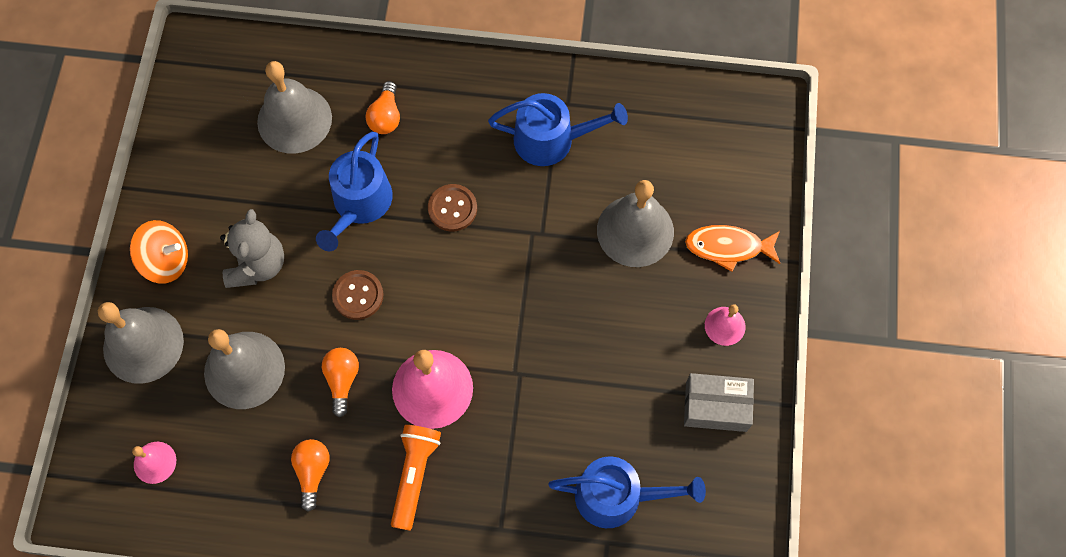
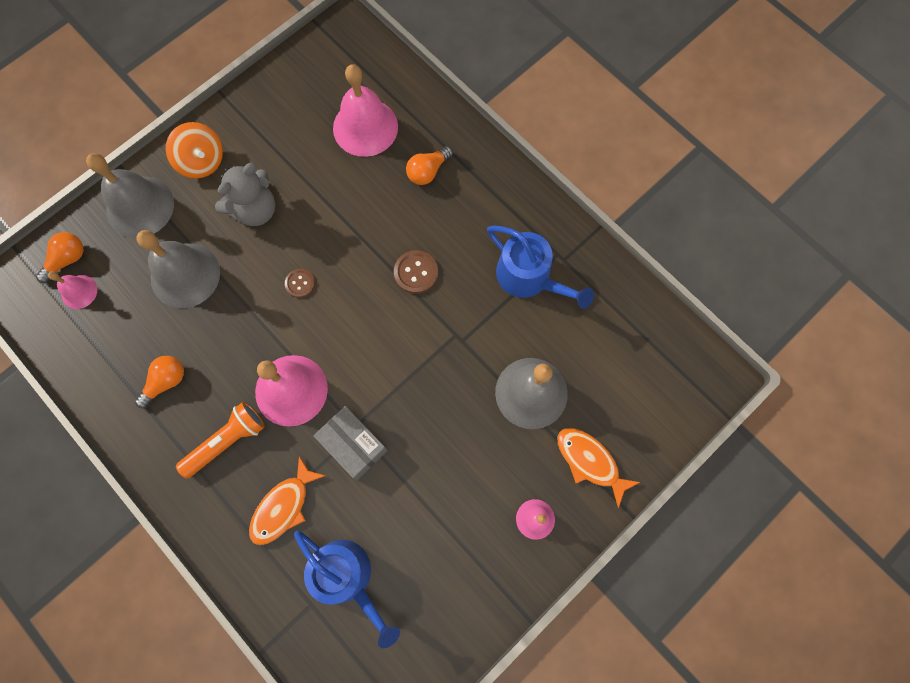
camera: 40 degrees right, 5 degrees up
(294, 119) = (365, 127): grey bell -> pink bell
(342, 380) = (239, 334): orange light bulb -> orange light bulb (67, 260)
(358, 295) = (300, 283): brown button -> brown button, size x0.67
(359, 204) = (357, 219): blue watering can -> none
(513, 486) = (283, 506): none -> orange fish
(716, 406) = (475, 574): grey box -> grey box (353, 445)

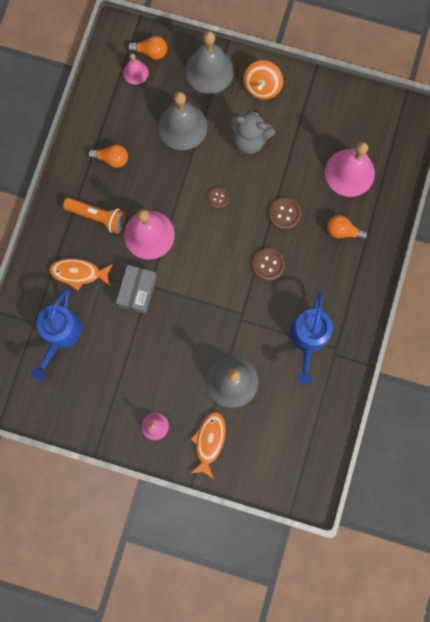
camera: 60 degrees right, 5 degrees up
(367, 221) = (284, 214): none -> brown button

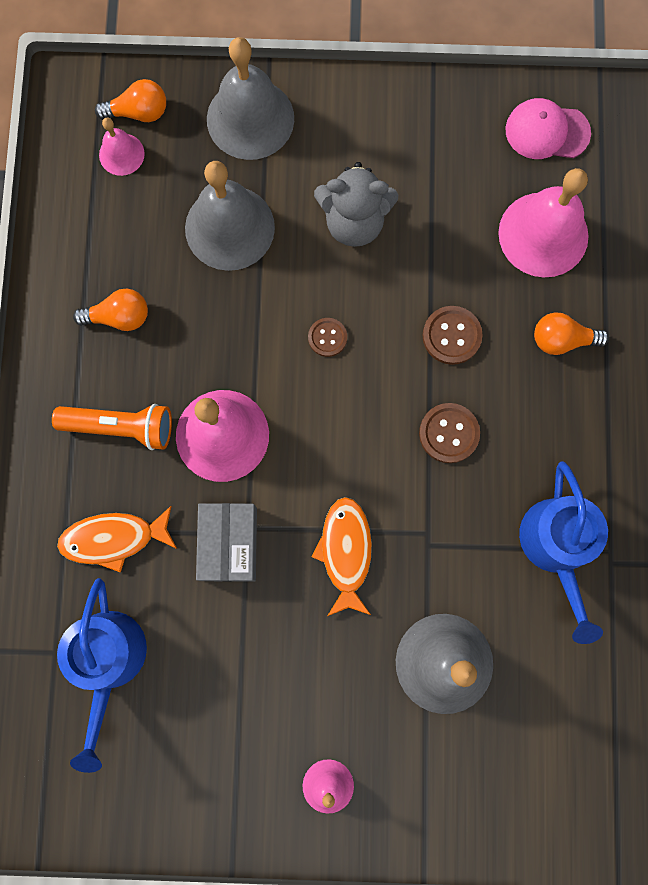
camera: 15 degrees left, 0 degrees up
(209, 441) = (434, 787): orange fish -> orange fish (345, 552)
(262, 87) = (349, 124): orange spinning top -> none
(368, 117) = (547, 131): none -> pink cap

